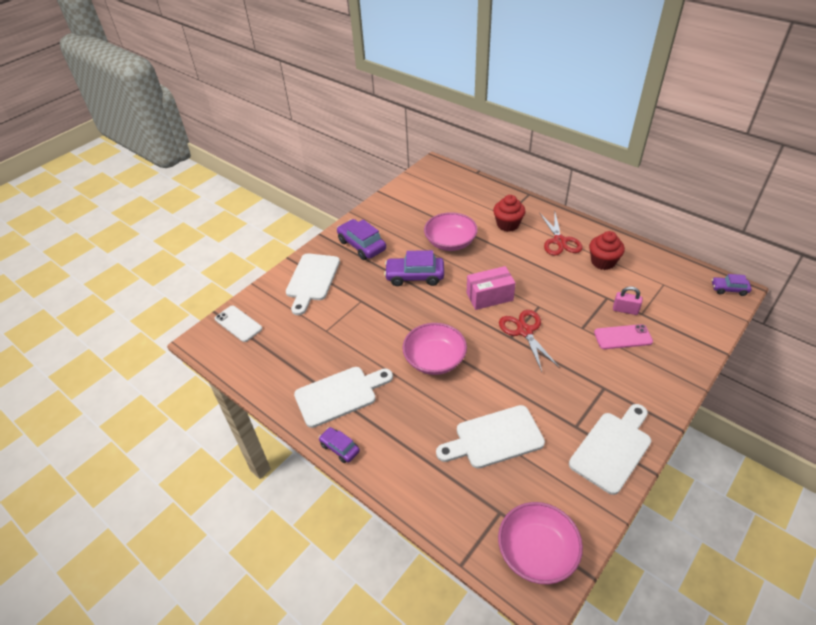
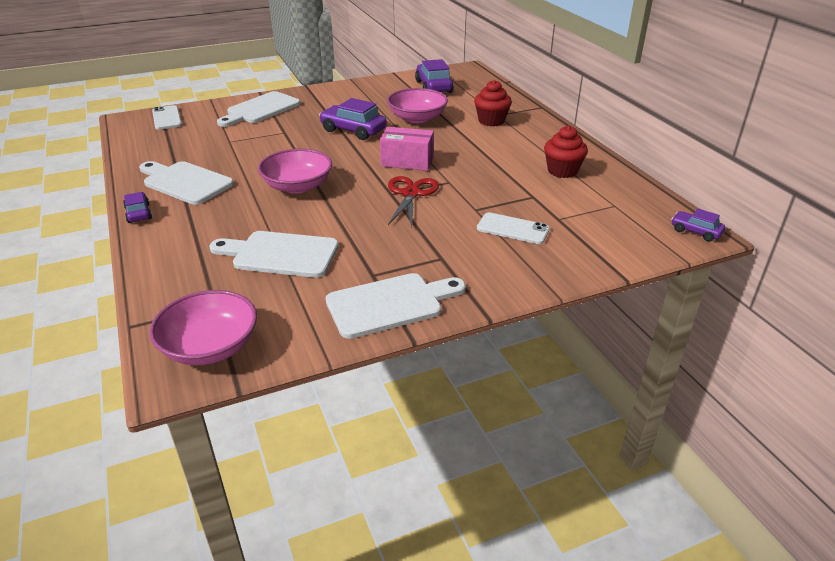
camera: 25 degrees right, 10 degrees down
(340, 395) = (185, 182): white cutting board -> white cutting board turned 150 degrees counterclockwise
(362, 245) = (332, 100): purple car -> purple car (433, 87)
(559, 241) = (532, 145): red scissors -> none
(622, 337) = (513, 229): pink phone -> white phone
(625, 310) = (542, 211): pink padlock -> none

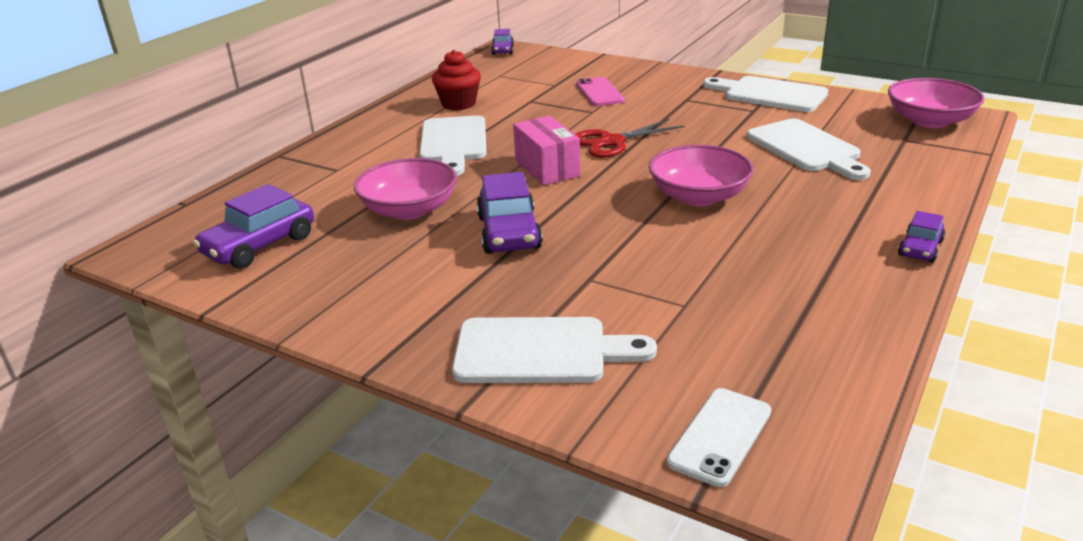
camera: 125 degrees left, 5 degrees down
(185, 182) = (823, 264): white cutting board -> white cutting board (453, 143)
(491, 121) = (363, 166): red cupcake -> none
(513, 229) = (599, 92): white phone -> pink phone

